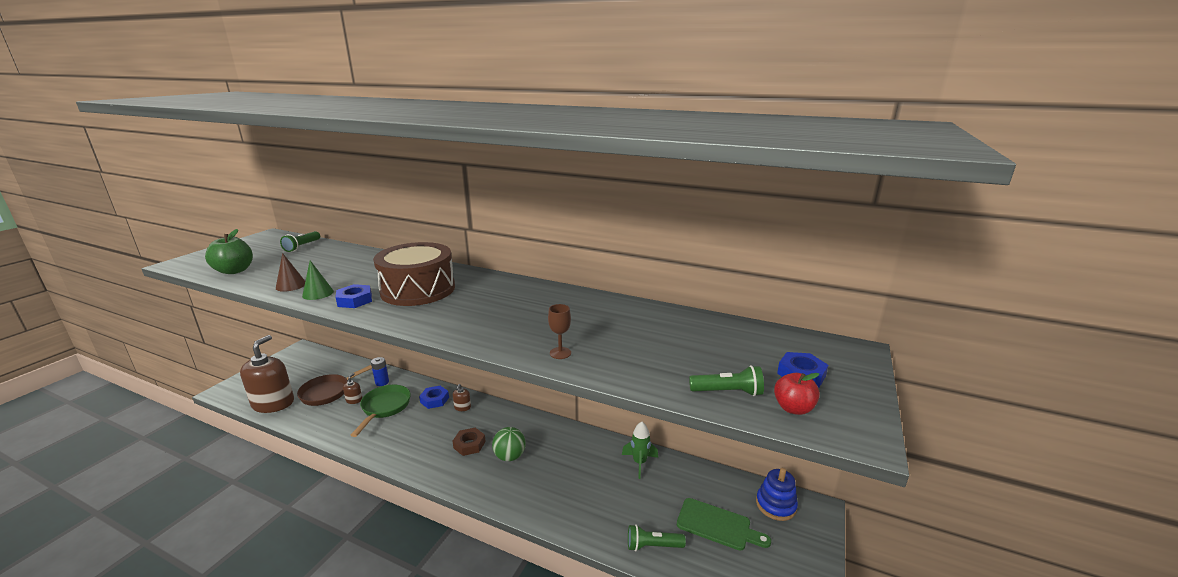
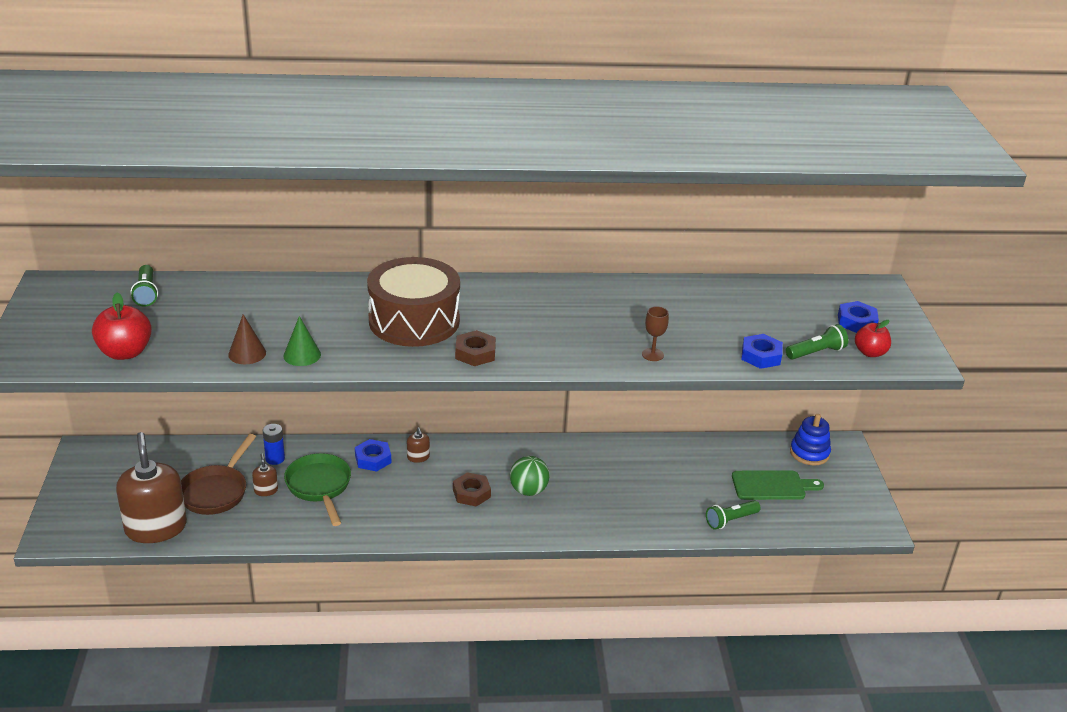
camera: 30 degrees left, 10 degrees up
(234, 271) = (125, 352): green apple -> red apple
(355, 300) = (363, 352): blue nut -> blue nut (761, 356)
(424, 318) = (475, 353): none -> brown nut
(639, 463) = (665, 455): green rocket -> none

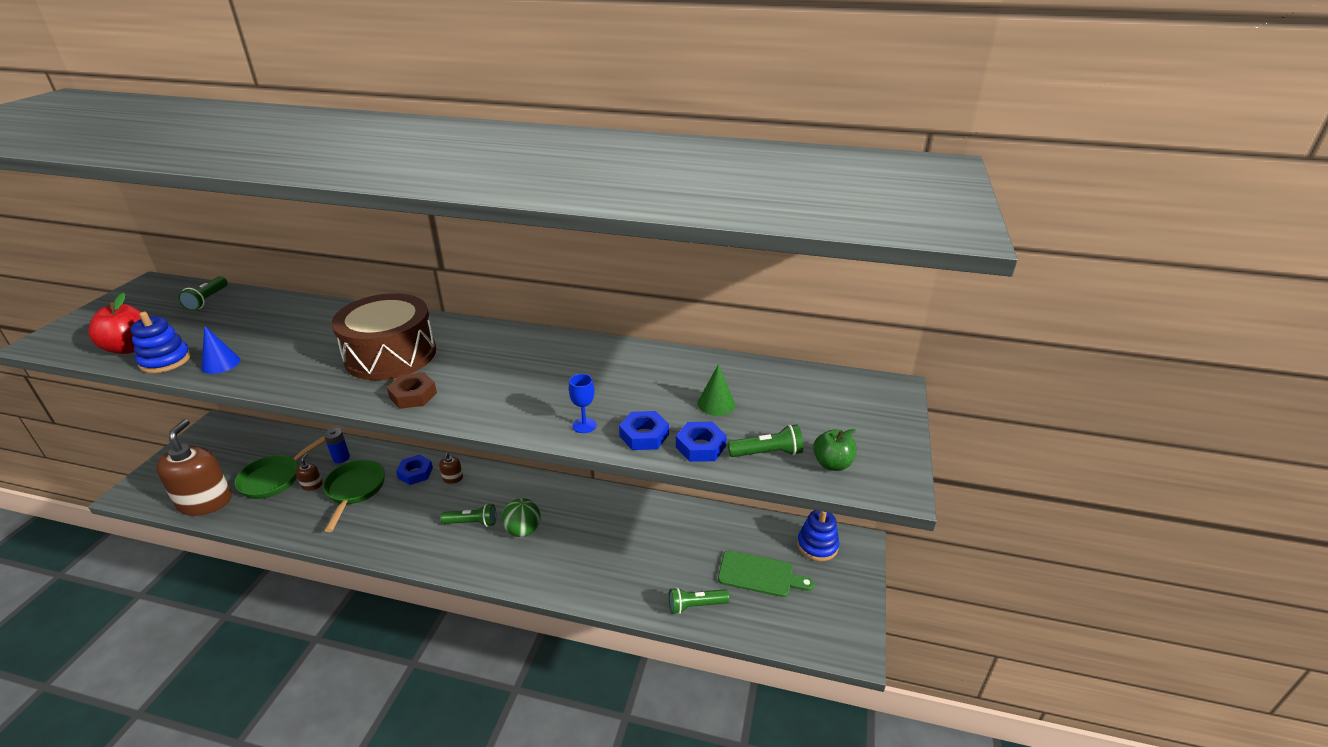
camera: 20 degrees right, 0 degrees up
(182, 359) = (165, 361): none -> blue stacking toy
(216, 491) = (275, 478): brown pan -> green pan
(247, 353) = (220, 363): brown cone -> blue cone
(302, 355) = (262, 372): green cone -> green cone (716, 404)
(471, 493) = (472, 522): brown nut -> green flashlight
(652, 354) = (584, 425): brown goblet -> blue goblet
(856, 322) = (839, 424): blue nut -> blue nut (644, 435)
(870, 353) = (832, 464): red apple -> green apple

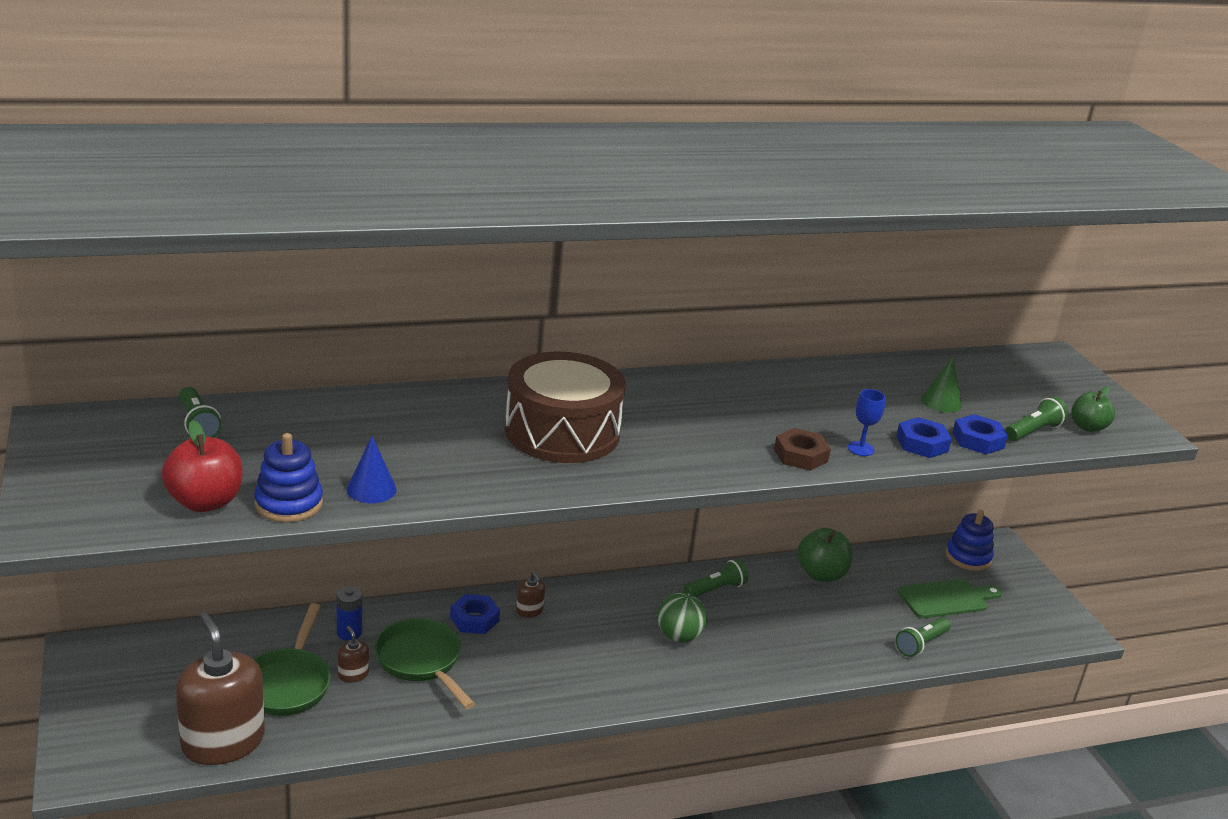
camera: 35 degrees left, 5 degrees down
(413, 395) = (657, 464): brown nut -> brown nut (800, 455)
(472, 522) = (612, 647): green flashlight -> green flashlight (716, 589)
(677, 519) = (821, 574): none -> green apple

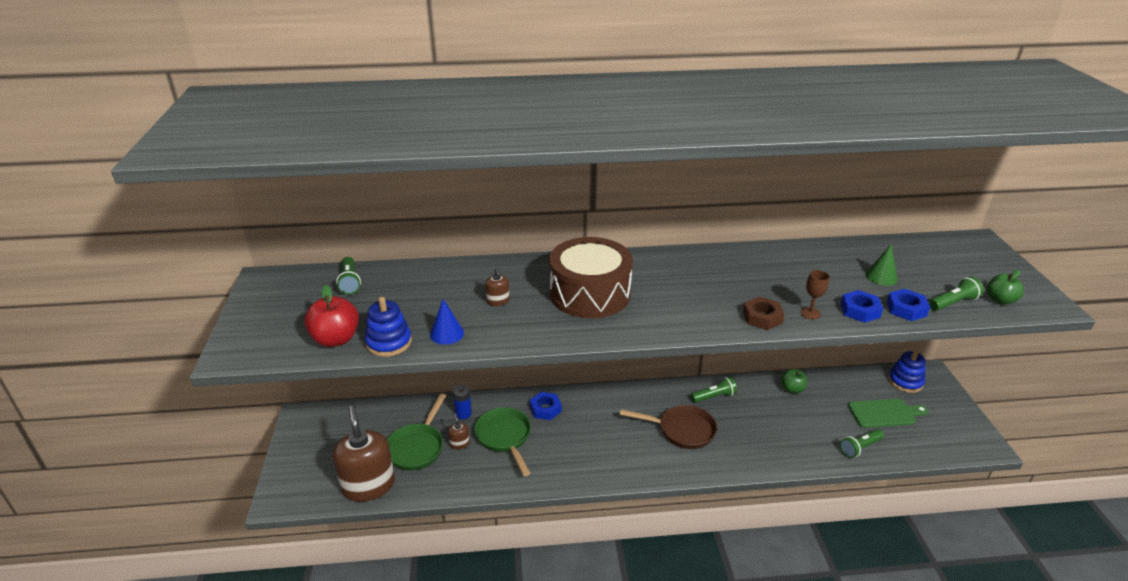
camera: 15 degrees right, 5 degrees up
(529, 610) = (583, 405): brown soap dispenser -> brown soap dispenser (498, 301)
(678, 636) = (682, 430): green ball -> brown pan
(821, 574) = (792, 389): green apple -> green apple, size x0.66
(860, 449) = (810, 313): blue goblet -> brown goblet

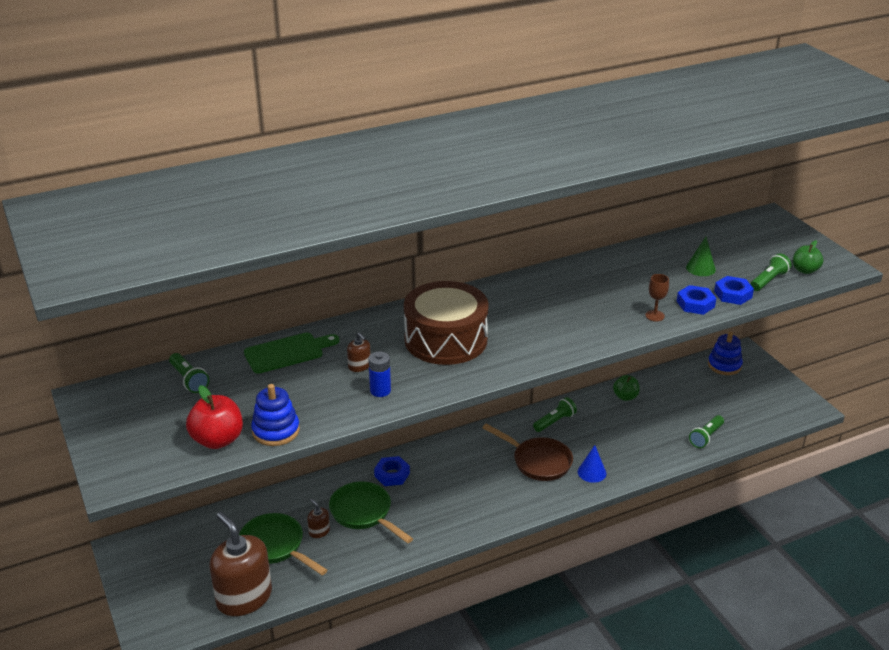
camera: 20 degrees left, 0 degrees up
(417, 447) = (275, 546): green pan -> green pan turned 135 degrees clockwise
(447, 333) = (329, 409): blue cone -> blue cone (592, 472)
(463, 413) = (306, 501): blue battery -> blue battery (380, 391)
(682, 430) = (538, 461): brown pan -> brown pan turned 45 degrees clockwise
(762, 317) = (615, 328): brown nut -> none
(884, 413) = (716, 399): green cutting board -> green cutting board (287, 352)

